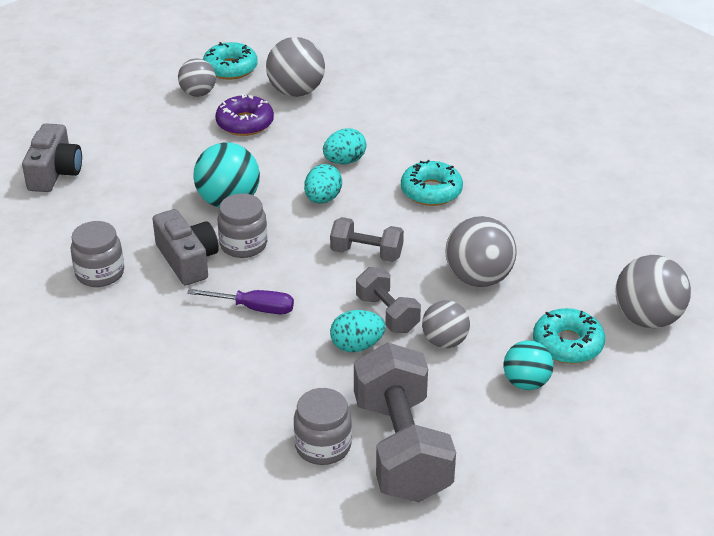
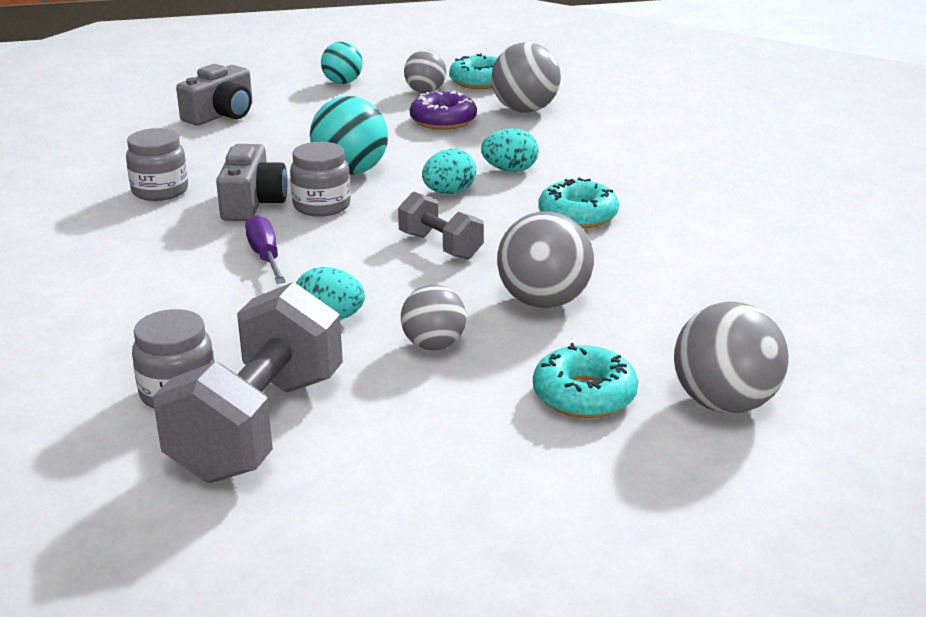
camera: 30 degrees right, 10 degrees down
(254, 308) = (265, 256): purple screwdriver -> purple screwdriver turned 150 degrees counterclockwise
(387, 314) = (398, 302): grey dumbbell -> none
(526, 382) = (486, 415): turquoise ball -> turquoise ball (342, 82)

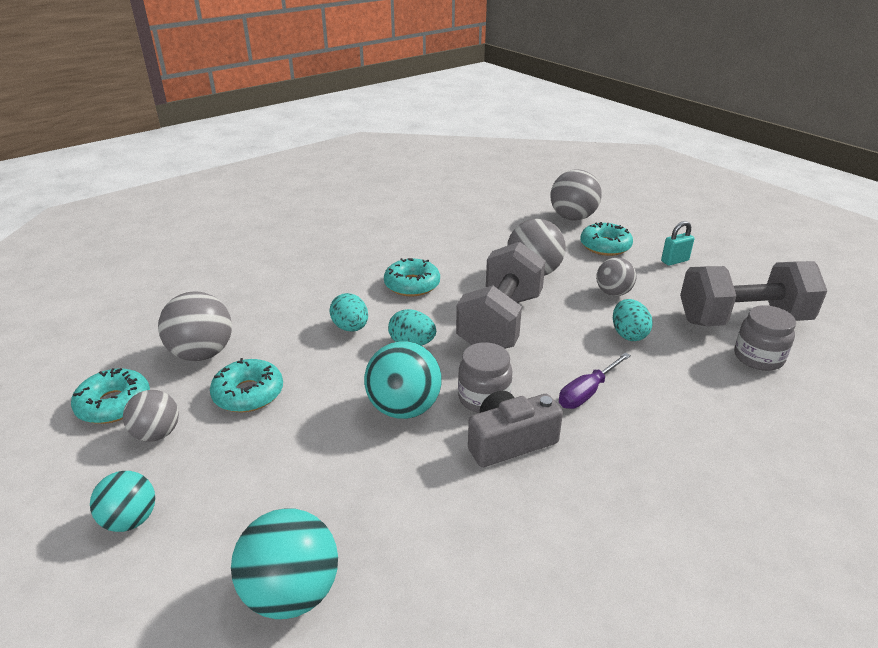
camera: 115 degrees left, 5 degrees up
(160, 191) = (537, 522): grey jar -> none
(221, 114) = (292, 593): grey camera -> turquoise ball
(440, 246) = (500, 323): grey dumbbell -> grey dumbbell, size x1.89
(443, 121) = (248, 394): purple donut -> turquoise donut
(477, 447) = (674, 261): none -> turquoise padlock

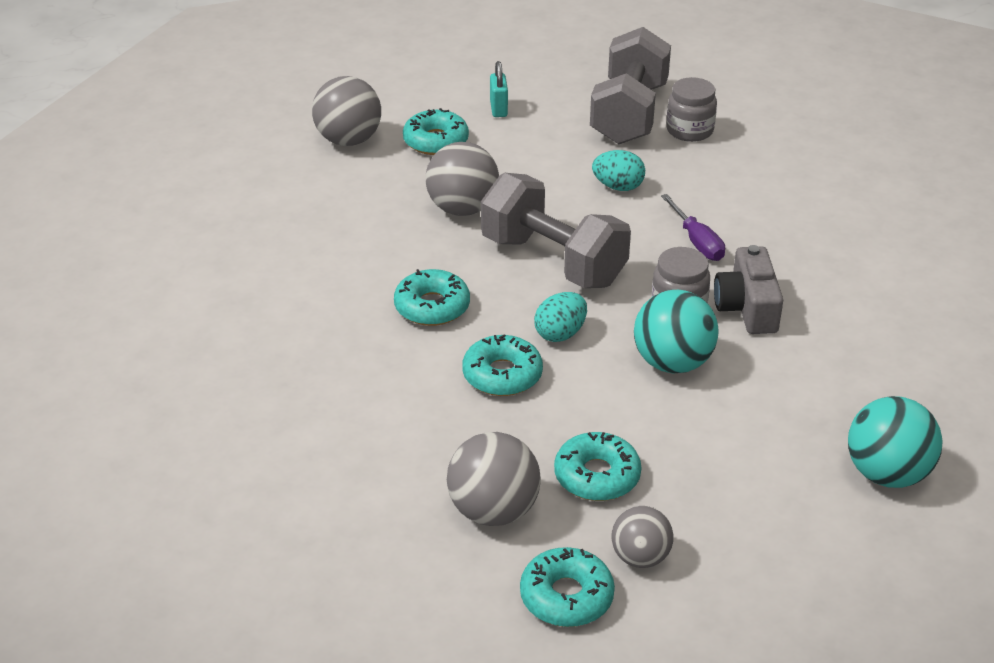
camera: 70 degrees left, 5 degrees up
(131, 520) = (770, 579): turquoise ball -> none
(350, 328) = (502, 375): turquoise egg -> turquoise donut
(613, 293) = (538, 170): grey ball -> none

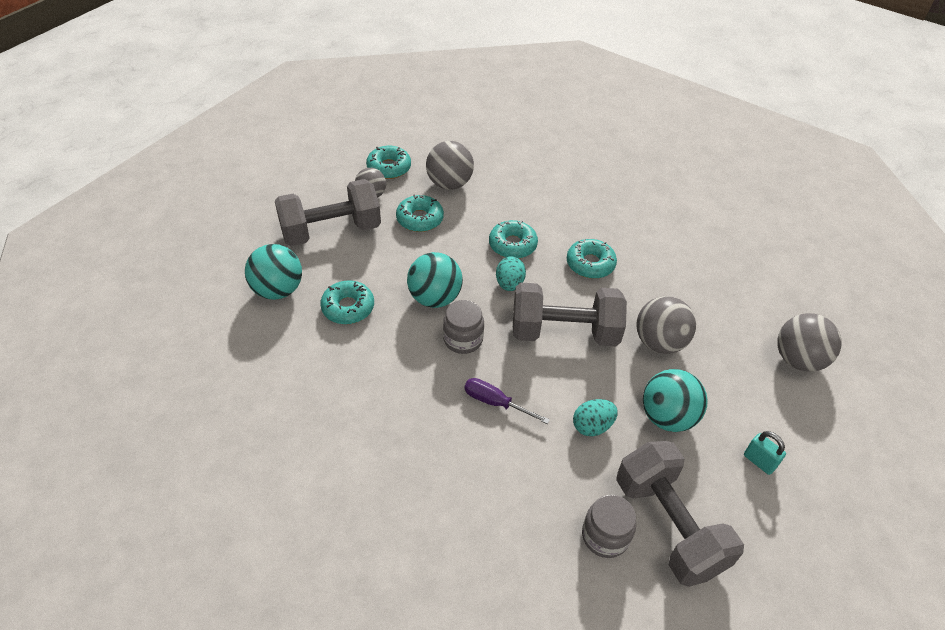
camera: 140 degrees right, 10 degrees up
(436, 141) = (751, 395): turquoise donut -> turquoise donut (348, 307)
(537, 162) = (667, 417): none -> turquoise ball
(747, 307) = (422, 362): grey camera -> none
(752, 526) = (331, 231): none -> grey dumbbell

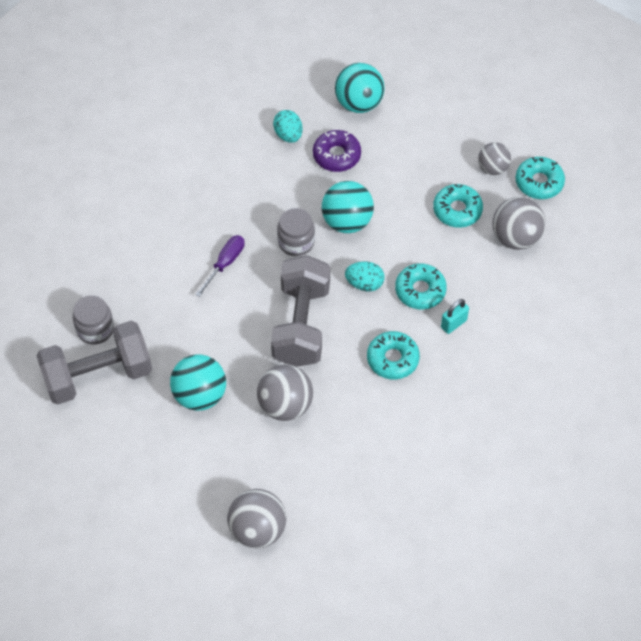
camera: 95 degrees right, 10 degrees up
(331, 231) = (437, 137): grey dumbbell -> none
(348, 307) = (336, 155): turquoise donut -> purple donut
(592, 426) = (195, 334): turquoise egg -> turquoise egg (288, 135)
(759, 461) = (148, 460): turquoise padlock -> turquoise padlock (453, 324)

